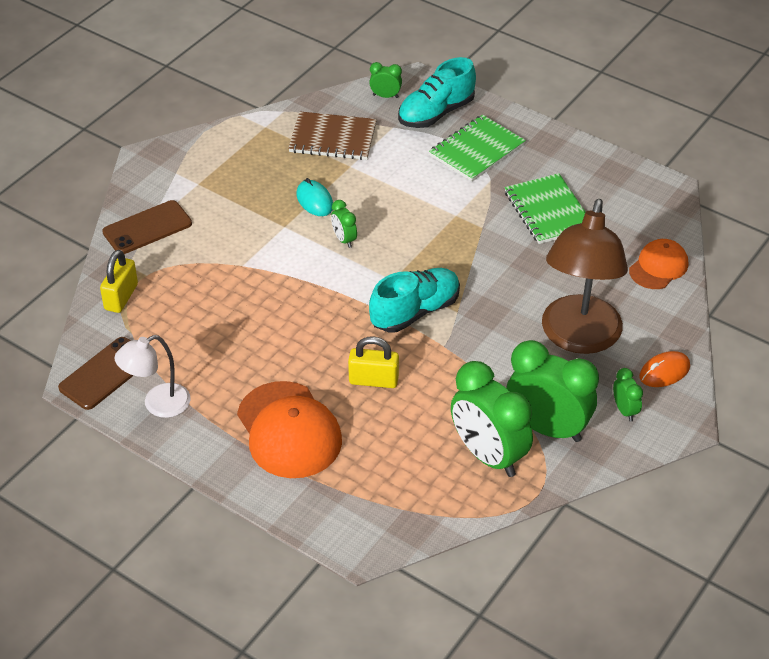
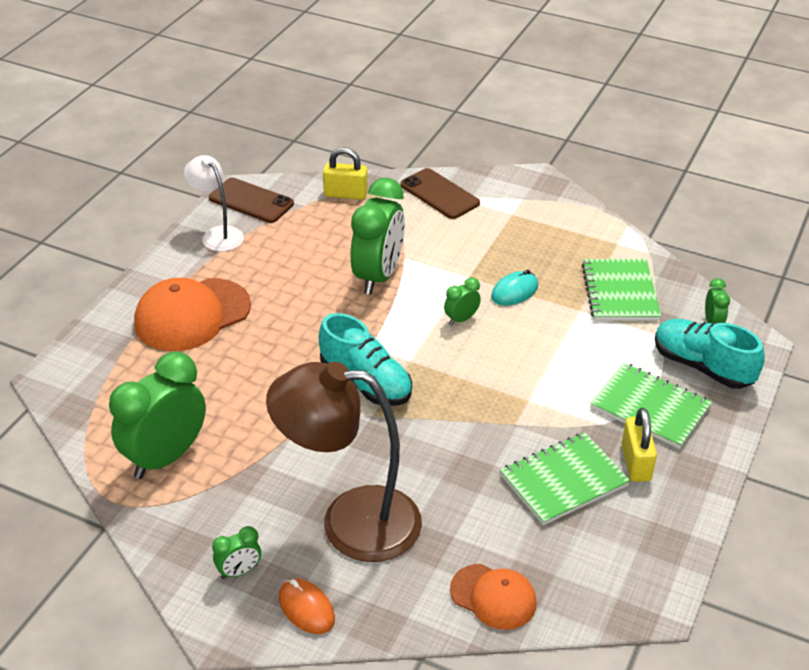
camera: 80 degrees right, 5 degrees down
(333, 138) = (620, 292): brown notebook -> green notebook
(373, 380) = (262, 363): yellow padlock -> yellow padlock (636, 463)
(547, 428) = (206, 503): green clock -> green clock (378, 276)

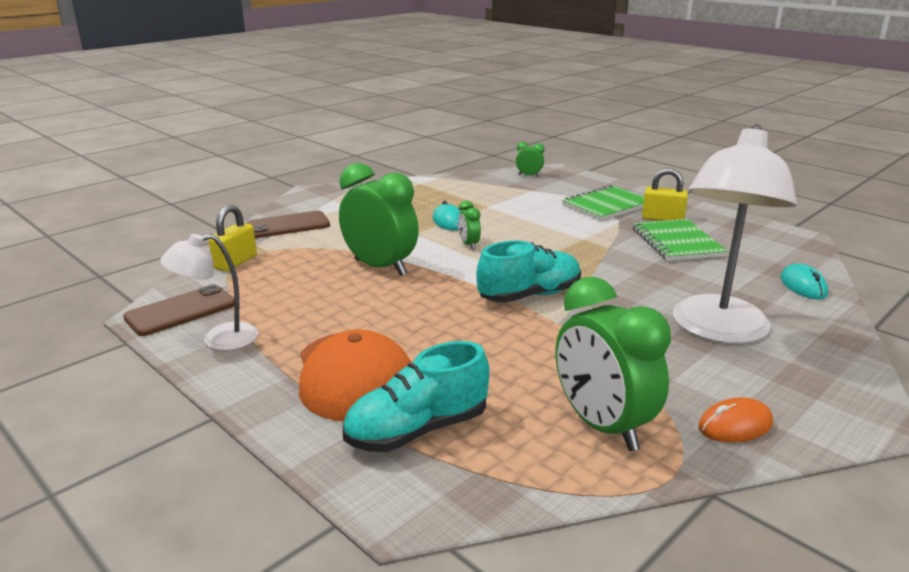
camera: 70 degrees left, 15 degrees down
(239, 571) = (787, 399): green clock -> none
(306, 608) = (832, 368): orange mouse -> orange mouse (735, 425)
(350, 522) = (717, 330): brown lamp -> white lamp
(493, 597) = (803, 286): orange cap -> turquoise mouse
(620, 292) = (477, 192): green notebook -> none
(702, 367) = (572, 186): turquoise shoe -> turquoise shoe (417, 430)

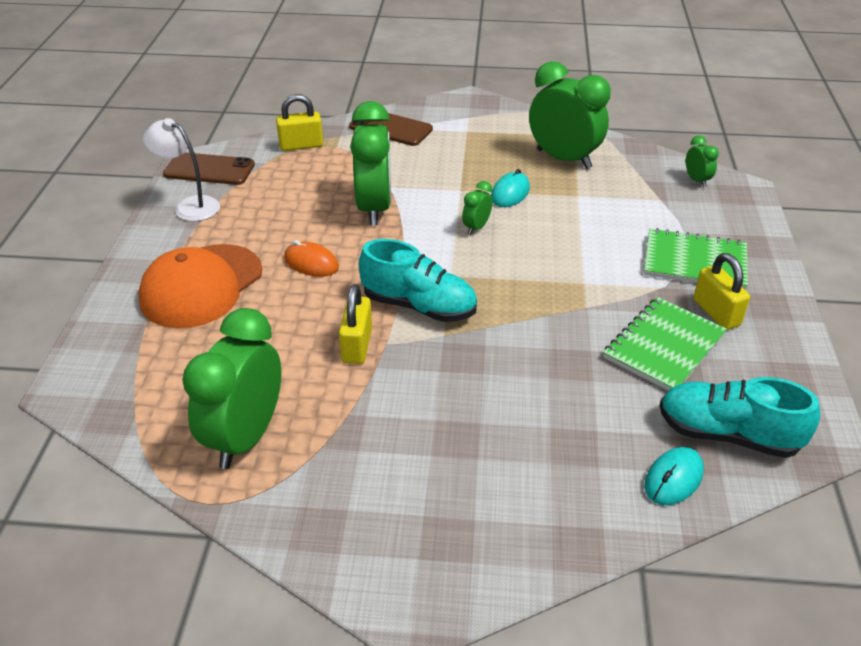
camera: 50 degrees right, 15 degrees up
(417, 430) = (159, 350): turquoise shoe -> turquoise shoe (727, 434)
(440, 195) = (563, 159): none -> green clock
(544, 335) = (357, 345): none -> yellow padlock
(717, 330) = (484, 447): white lamp -> none
(735, 425) = (316, 515): orange mouse -> orange mouse (311, 263)

